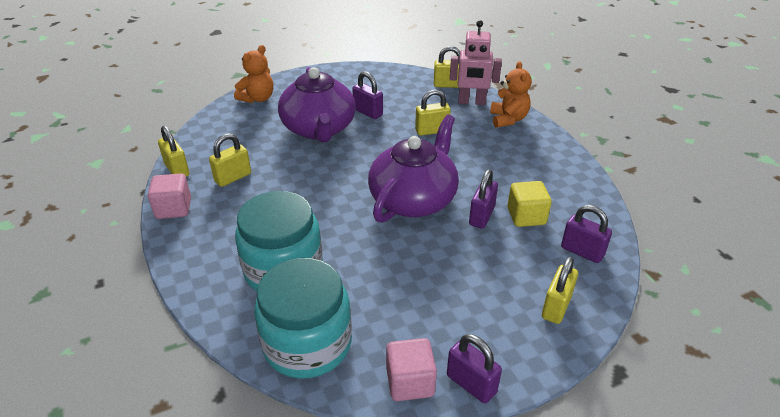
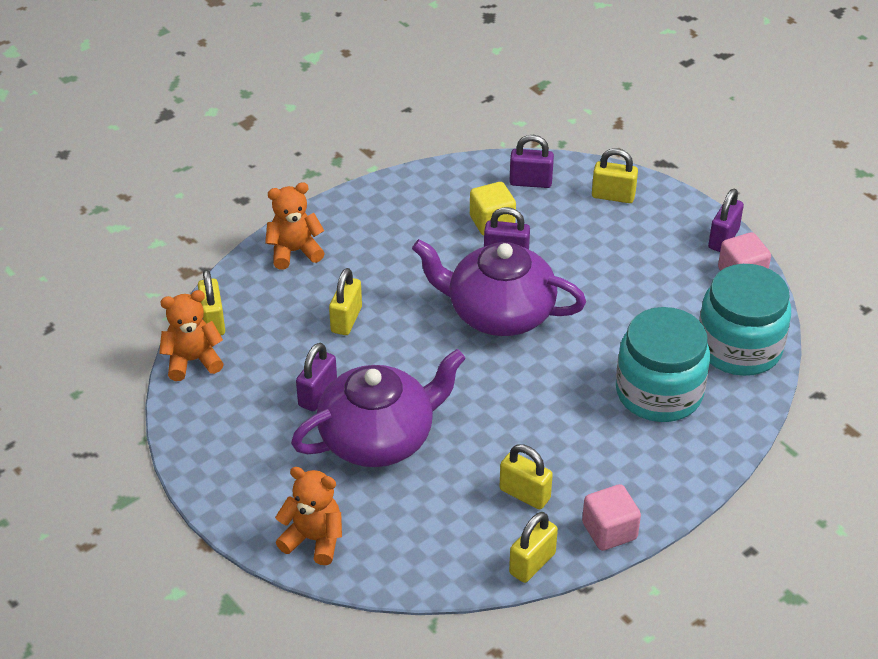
camera: 105 degrees left, 5 degrees up
(417, 76) = (192, 360): none -> orange teddy bear
(432, 131) = (346, 320): yellow padlock -> yellow padlock turned 45 degrees clockwise
(471, 102) = (258, 291): pink robot -> none
(582, 251) = (530, 182): purple padlock -> purple padlock turned 75 degrees clockwise

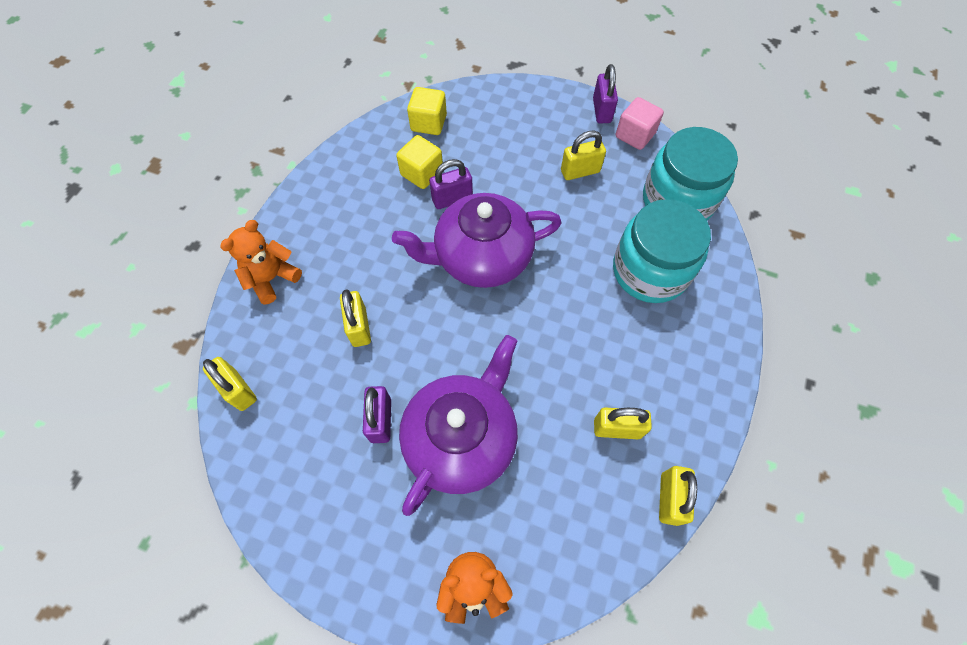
camera: 30 degrees left, 20 degrees up
(192, 360) = (242, 444): orange teddy bear -> none
(530, 182) = (428, 123): purple padlock -> yellow cube
(609, 531) = (704, 427): pink cube -> none
(613, 196) = (498, 108): yellow padlock -> yellow padlock (580, 171)

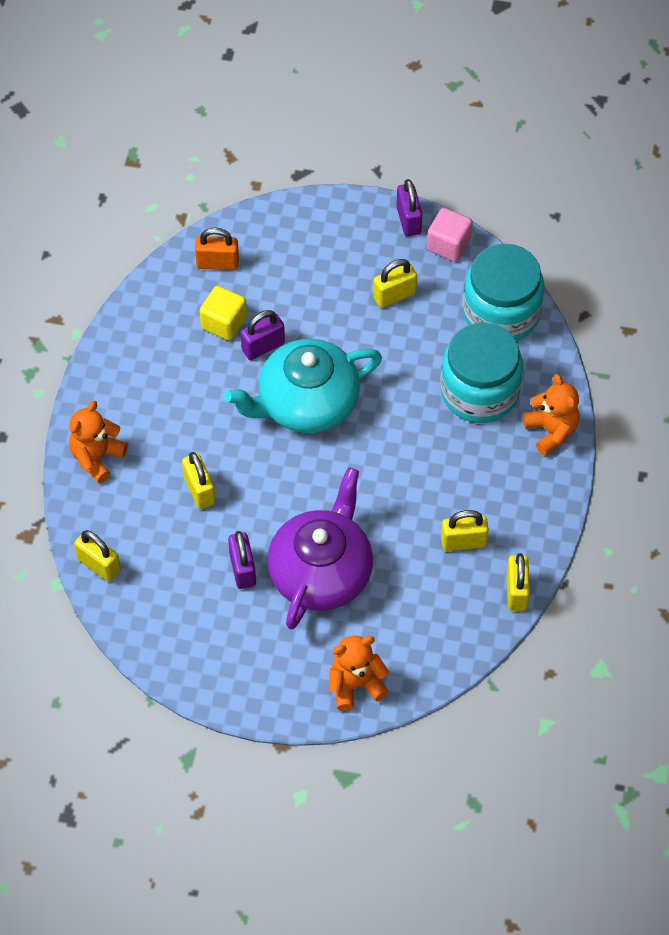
camera: 10 degrees left, 5 degrees down
(428, 123) = (217, 263): yellow cube -> orange padlock
(481, 257) = (306, 403): purple teapot -> turquoise teapot
(718, 321) = (551, 431): none -> orange teddy bear

